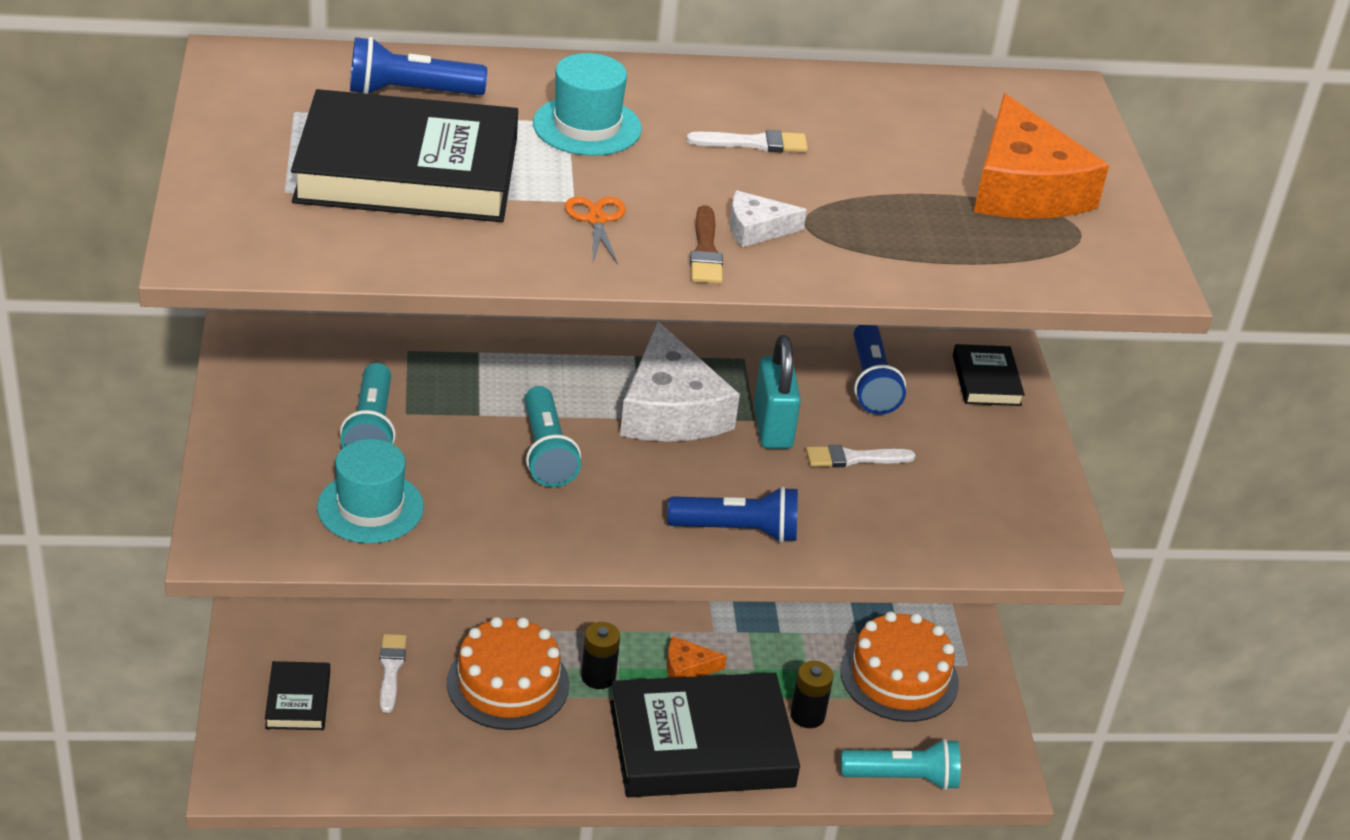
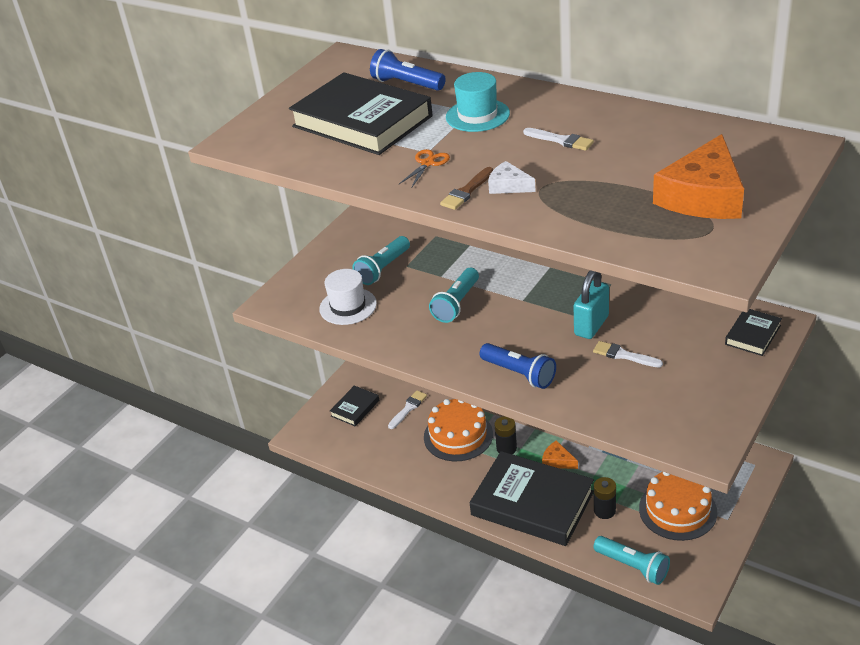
camera: 45 degrees right, 0 degrees up
(370, 507) = (348, 306): turquoise hat -> white hat
(671, 409) = (543, 300): white cheese -> none
(871, 383) = (675, 317): blue flashlight -> none

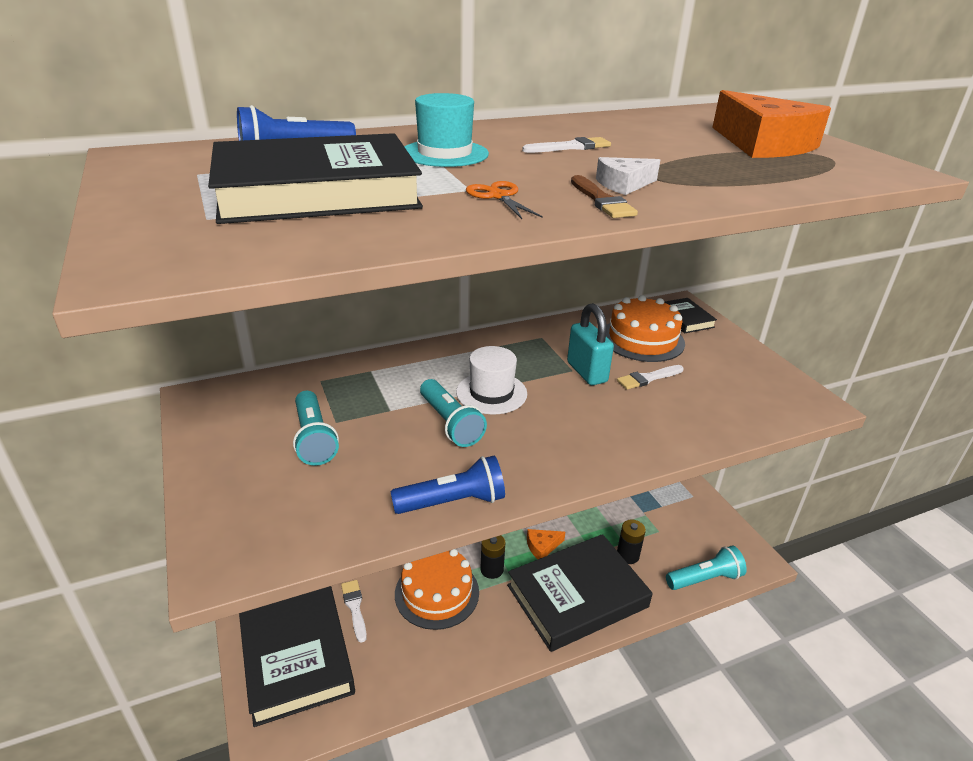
camera: 60 degrees left, 5 degrees down
(348, 306) = (336, 499): white hat -> white hat (491, 393)
(355, 408) = (295, 653): black book -> black book, size x2.19
(519, 374) = (611, 442): blue flashlight -> blue flashlight (453, 502)
(677, 510) = (662, 514): orange cake -> orange cake (642, 339)

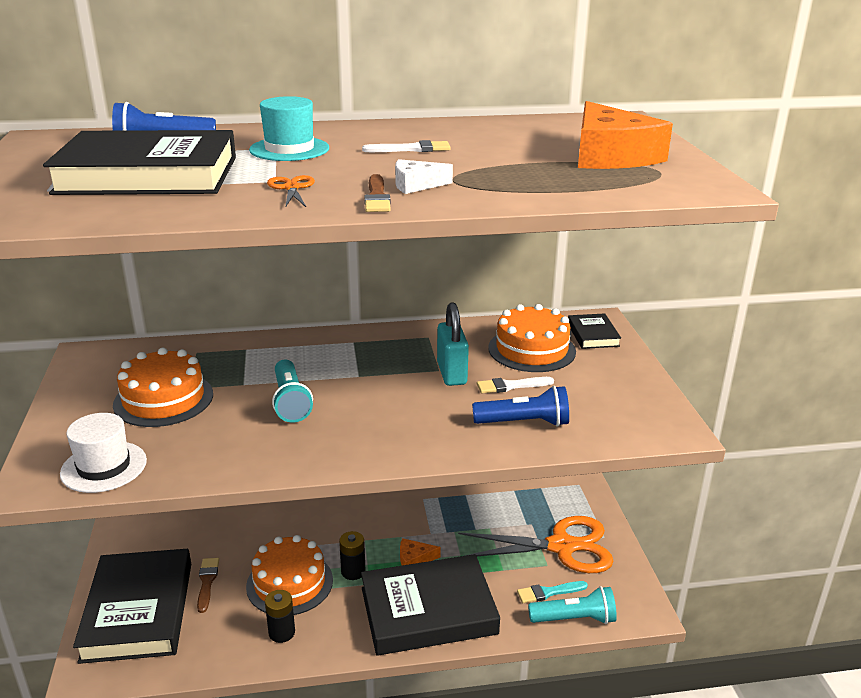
camera: 15 degrees right, 5 degrees down
(314, 439) = (163, 399): turquoise flashlight -> orange cake
(354, 607) = (207, 582): white brush -> brown brush
(453, 502) = (253, 465): blue flashlight -> blue flashlight (524, 423)
(491, 393) = (345, 381): white hat -> white hat (104, 467)
(627, 555) = (501, 582): black battery -> black battery (282, 632)
(663, 511) = (561, 546): none -> orange scissors
(672, 557) = (548, 592): none -> turquoise brush

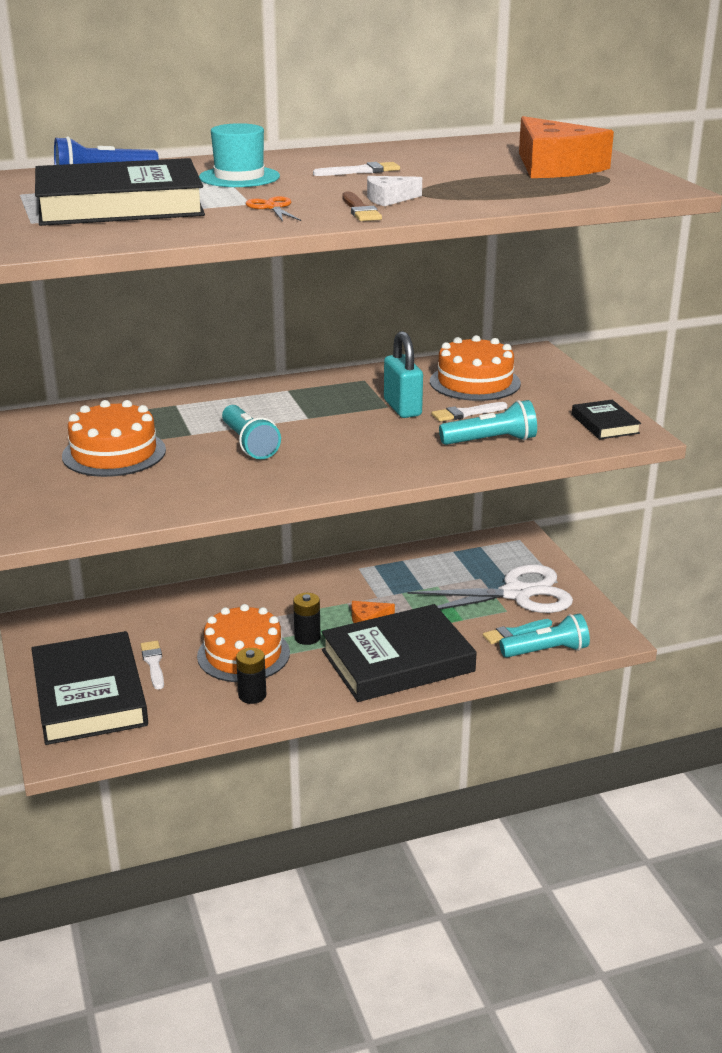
camera: 10 degrees left, 0 degrees up
(104, 467) = (87, 510): white hat -> none
(207, 582) = (153, 663): brown brush -> white brush
(524, 423) = (491, 441): blue flashlight -> turquoise flashlight
(561, 546) = (516, 594): orange scissors -> white scissors
(593, 335) = (531, 365): black book -> black book (605, 424)

